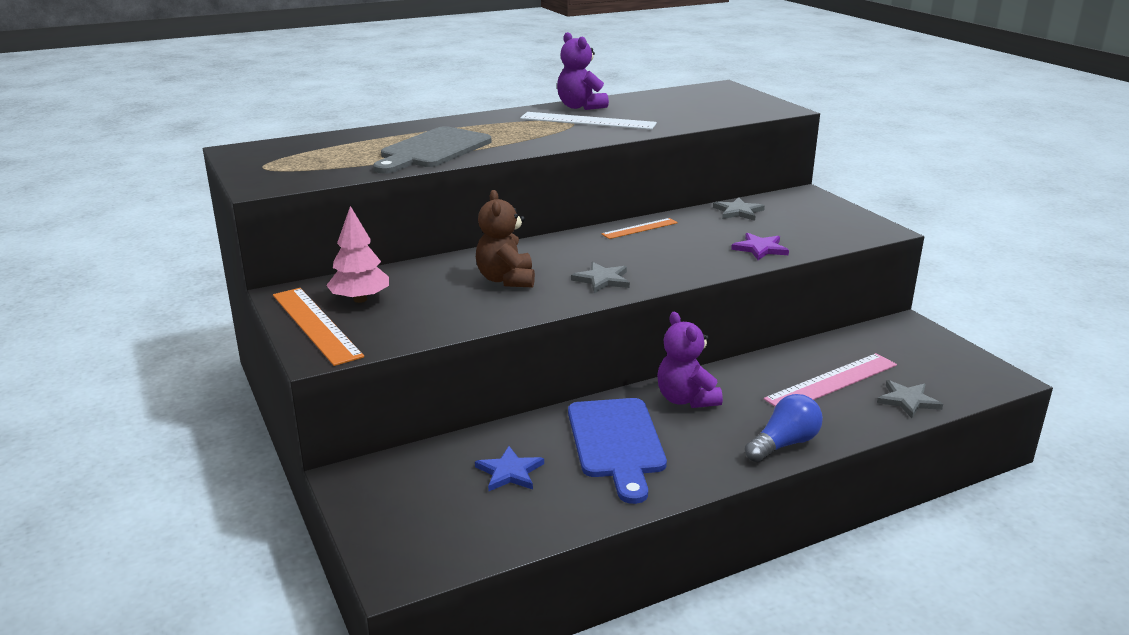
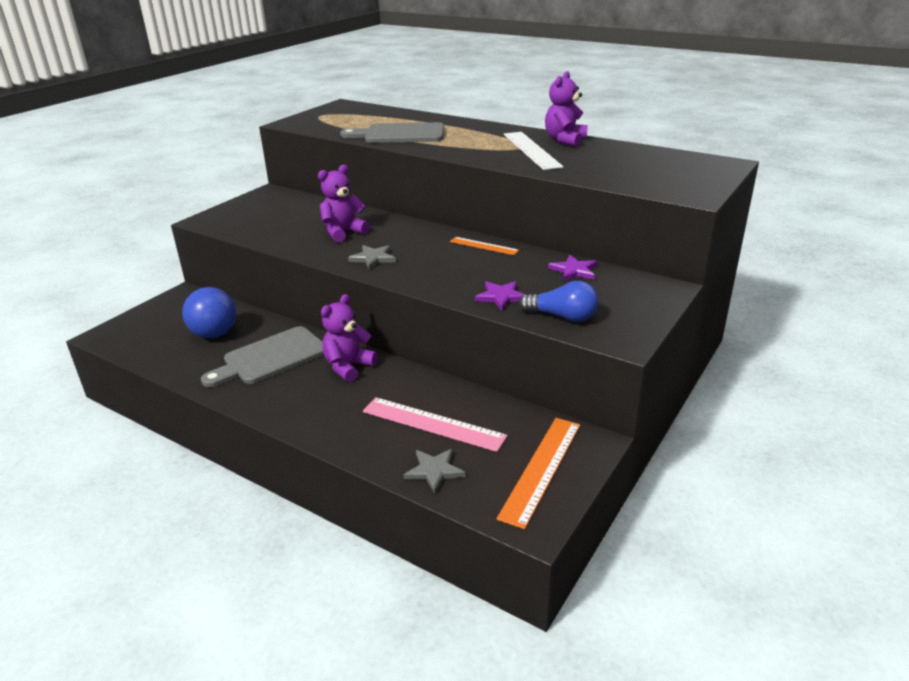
camera: 60 degrees right, 5 degrees up
(315, 325) = (237, 209): orange ruler -> orange ruler (541, 469)
(360, 299) = (278, 208): pink tree -> none
(506, 279) = (343, 232): brown teddy bear -> purple teddy bear
(509, 472) = (214, 334): blue star -> blue ball
(617, 442) = (271, 358): blue cutting board -> grey cutting board
(738, 212) = (574, 270): grey star -> purple star
(784, 444) = (314, 423): blue light bulb -> blue light bulb (562, 316)

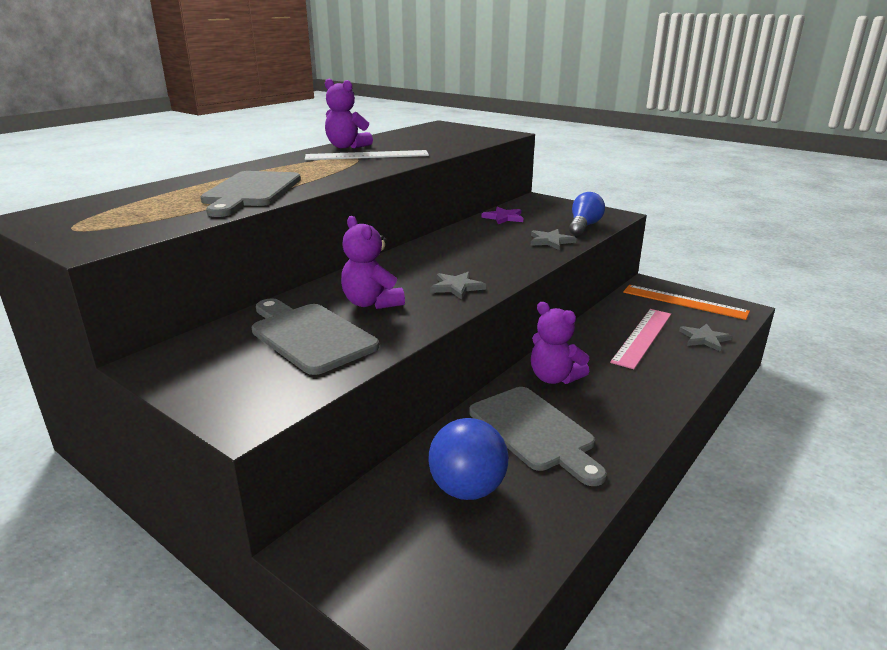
camera: 85 degrees left, 5 degrees down
(294, 221) = (309, 336): none -> grey cutting board
(483, 246) = (443, 241): orange ruler -> none
(501, 296) = (550, 241): purple star -> grey star

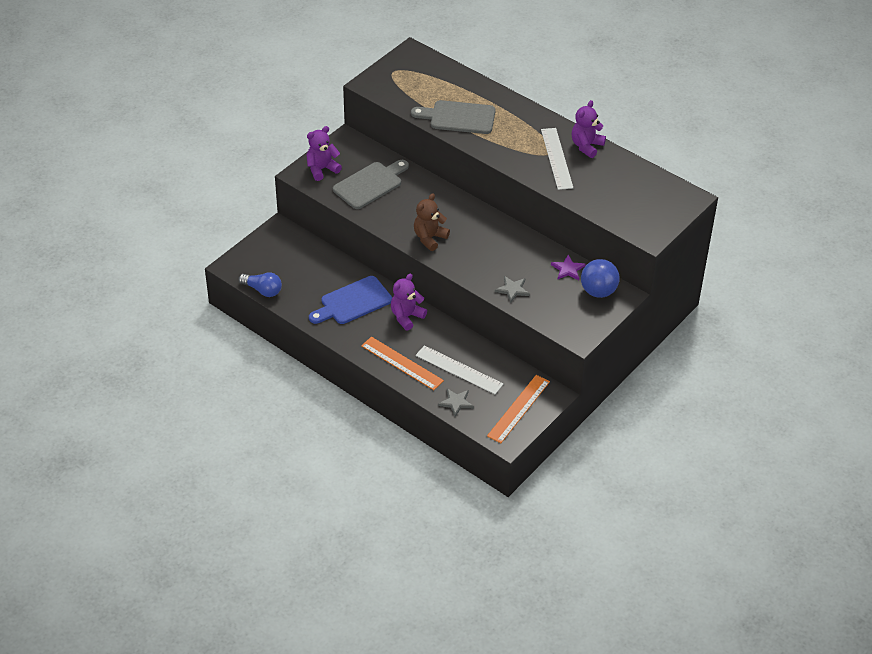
camera: 90 degrees right, 20 degrees up
(371, 303) = (408, 204): purple teddy bear -> purple teddy bear (322, 169)
(456, 287) = (429, 238): grey star -> brown teddy bear
(467, 489) = (310, 274): blue ball -> blue ball (598, 291)
(535, 431) = (353, 302): grey cutting board -> blue cutting board
(584, 226) = (547, 313): blue light bulb -> blue light bulb (262, 290)
(643, 337) = (459, 370): pink ruler -> white ruler
(655, 380) = (402, 363): none -> orange ruler

